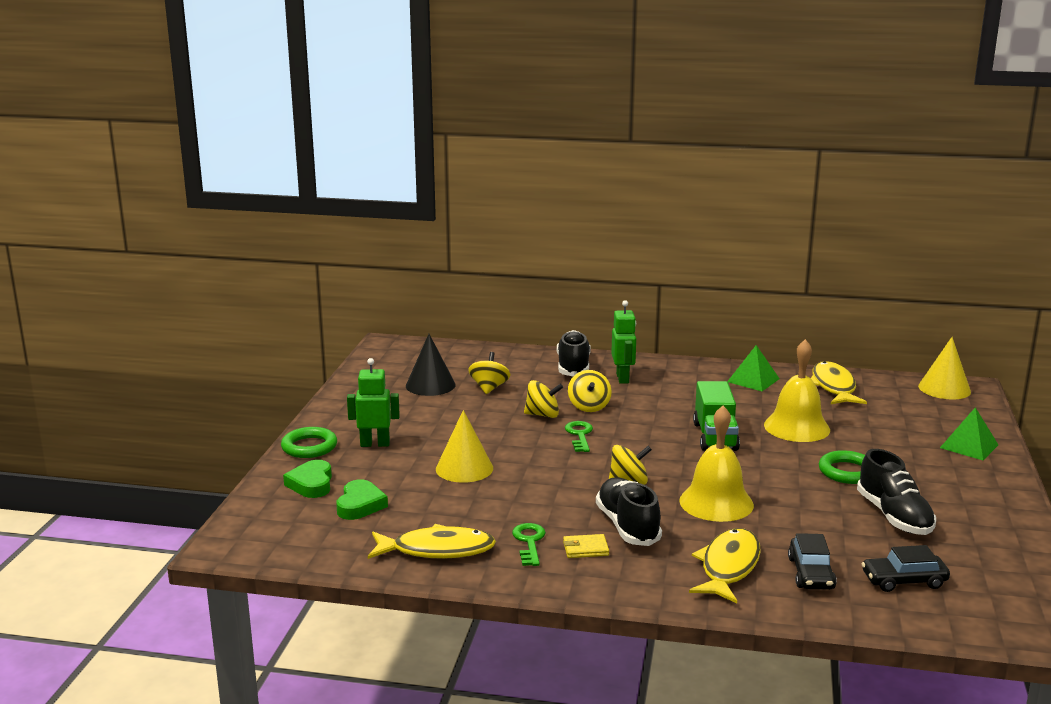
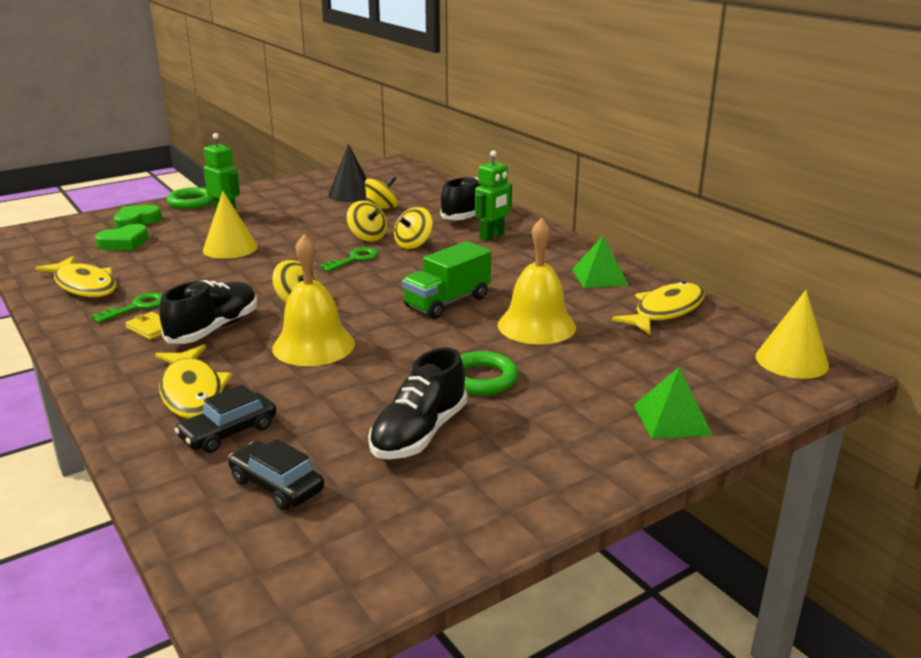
camera: 45 degrees right, 5 degrees up
(728, 567) = (192, 392): yellow fish -> yellow fish turned 90 degrees clockwise

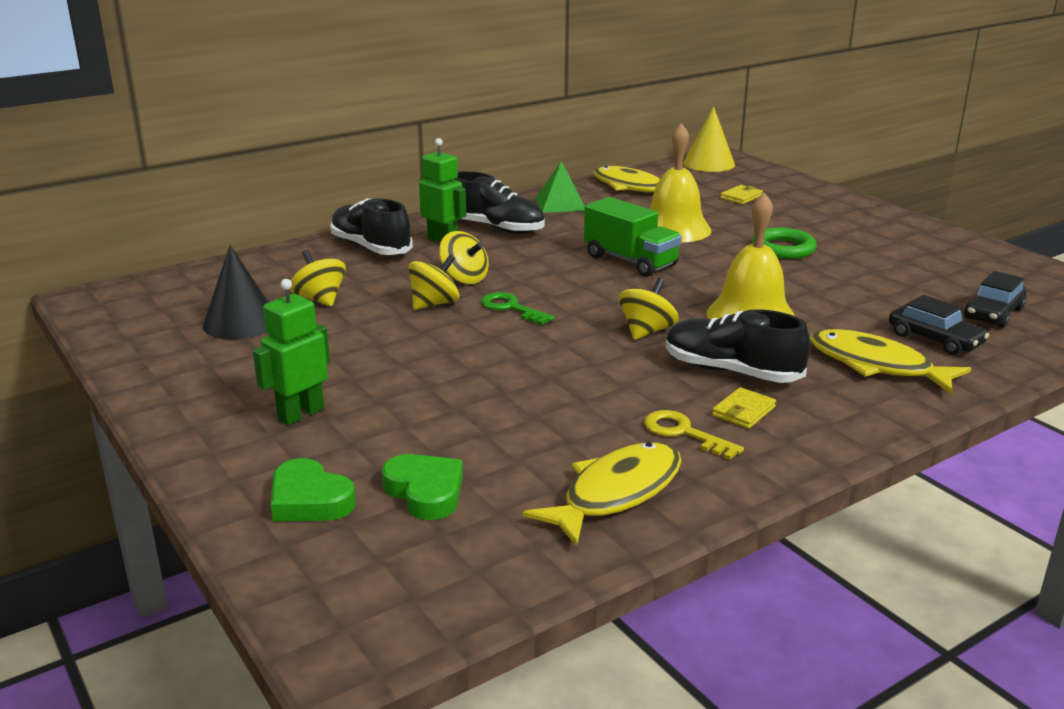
camera: 90 degrees left, 0 degrees up
(136, 307) = (684, 433): green key -> yellow key
(191, 202) = (215, 457): green ring -> none
(192, 392) = (876, 365): yellow fish -> yellow fish turned 120 degrees counterclockwise
(230, 248) = (463, 392): yellow cone -> none
(419, 433) = (883, 268): black shoe -> black shoe (496, 228)
(657, 370) = (741, 197): none -> yellow wallet
(672, 419) = (812, 198): green pyramid -> none

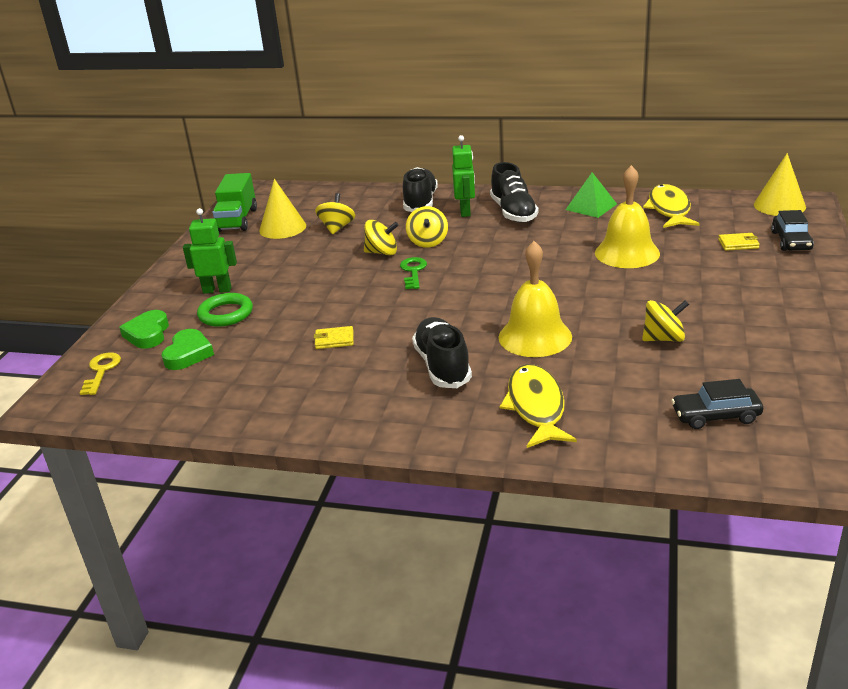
camera: 50 degrees right, 5 degrees up
(241, 322) = (282, 228): black cone -> yellow cone
(616, 493) = (250, 399): yellow fish -> none
(630, 261) = (545, 266): green truck -> green truck (237, 220)
(646, 331) = (452, 318): yellow spinning top -> yellow spinning top (663, 338)
(684, 433) = (342, 387): yellow key -> yellow key (101, 371)
(743, 411) = (396, 392): yellow wallet -> yellow wallet (334, 340)
(783, 249) = (671, 298): green ring -> green ring (226, 314)
(934, 339) = (619, 411): black car -> black car (791, 241)

